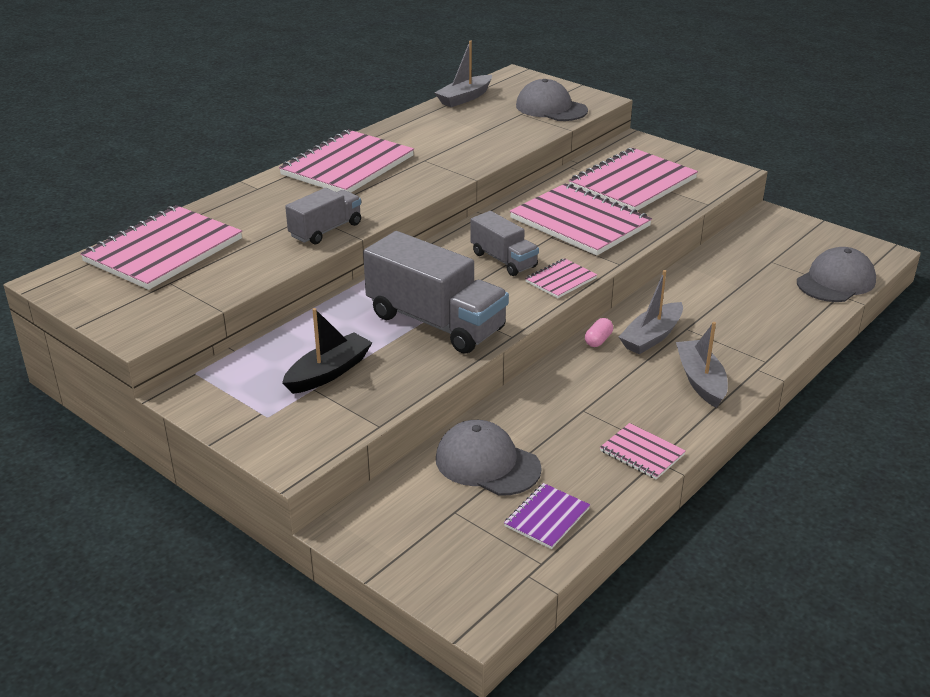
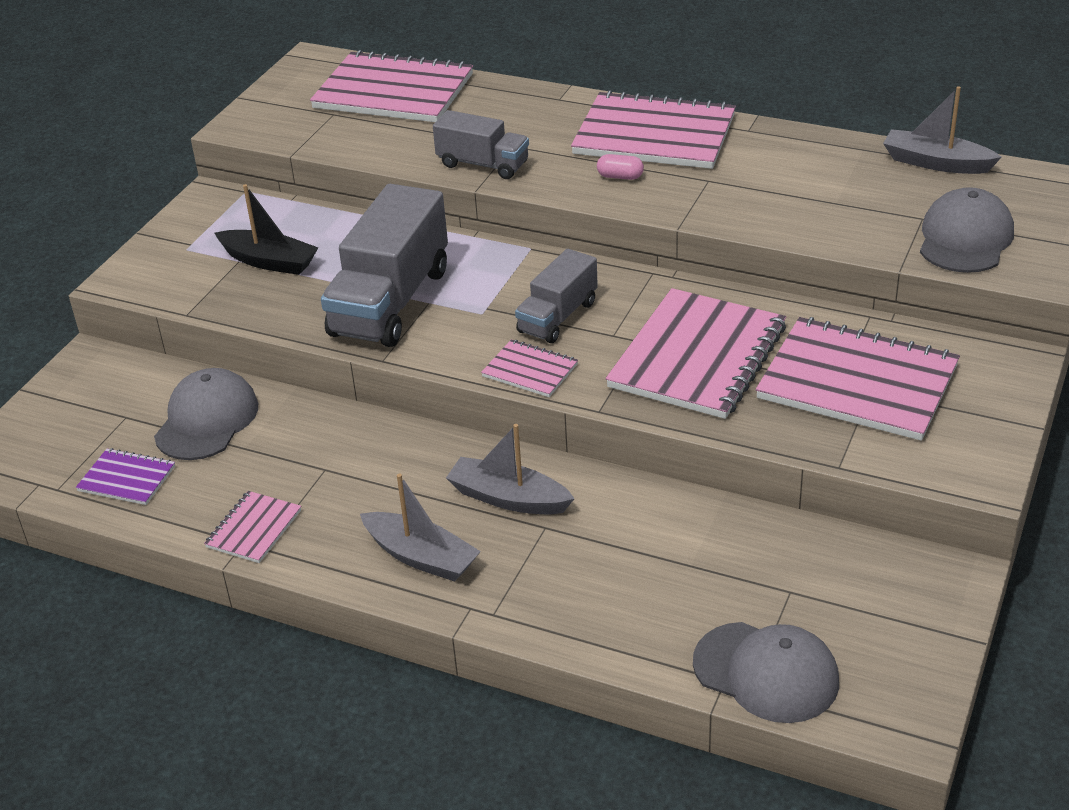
camera: 75 degrees right, 5 degrees up
(598, 340) = (480, 454): pink capsule -> pink capsule (620, 177)
(700, 381) = (421, 557): grey boat -> grey boat turned 60 degrees clockwise

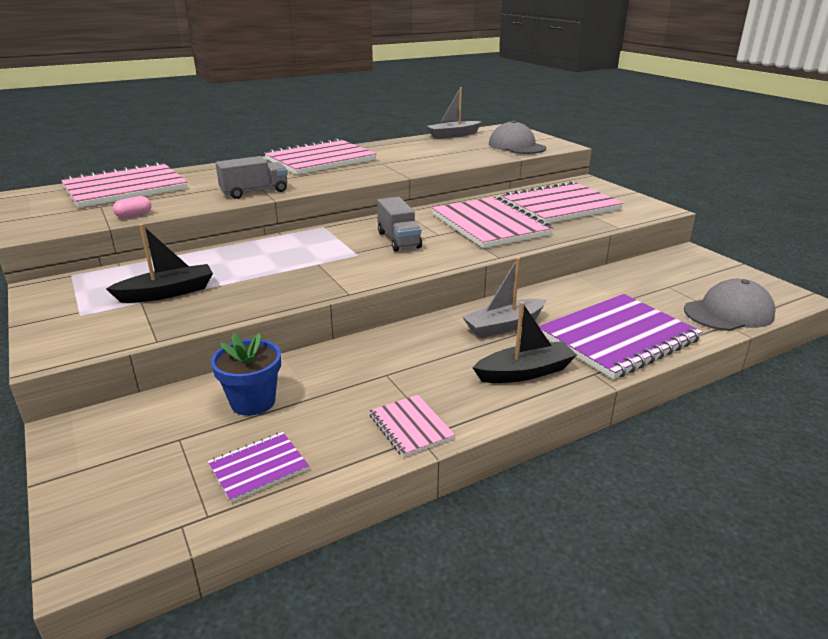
camera: 55 degrees left, 10 degrees down
(207, 420) = (253, 402): grey cap -> blue flower pot
(390, 302) = (295, 273): grey truck -> none
(421, 557) = (525, 372): grey boat -> black boat
(530, 370) = (434, 260): pink notebook -> none
(577, 596) = (618, 337): none -> purple notebook
(620, 177) = (339, 174): pink capsule -> pink capsule (134, 215)

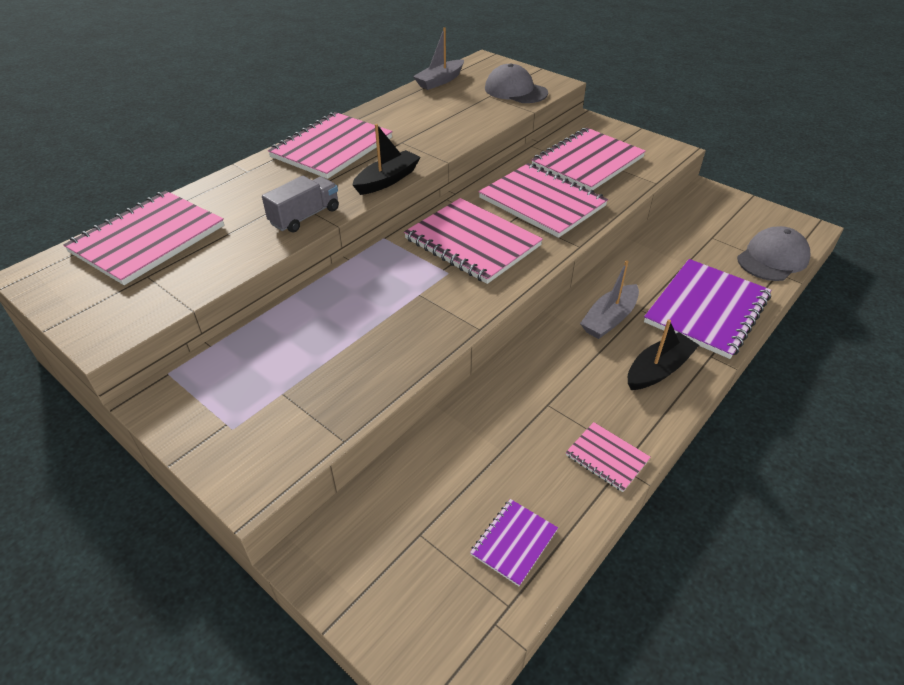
camera: 20 degrees left, 15 degrees up
(134, 215) = (202, 284): pink capsule -> none
(167, 293) = (299, 373): black boat -> black boat (387, 180)
(253, 402) = (454, 471): blue flower pot -> none
(398, 240) = (472, 242): grey truck -> pink notebook

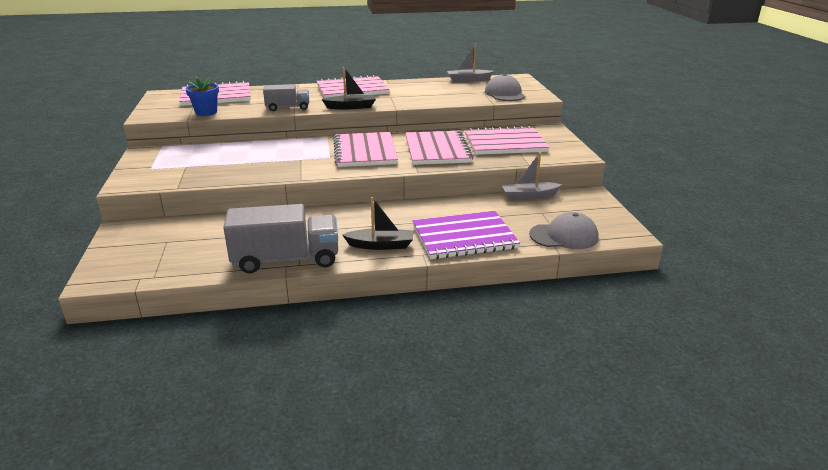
camera: 40 degrees right, 15 degrees down
(194, 280) = (206, 112): none -> blue flower pot
(514, 542) = (193, 262): purple notebook -> none
(607, 457) = (286, 260): pink notebook -> grey truck
(609, 319) = (397, 217): grey boat -> grey boat (529, 196)

